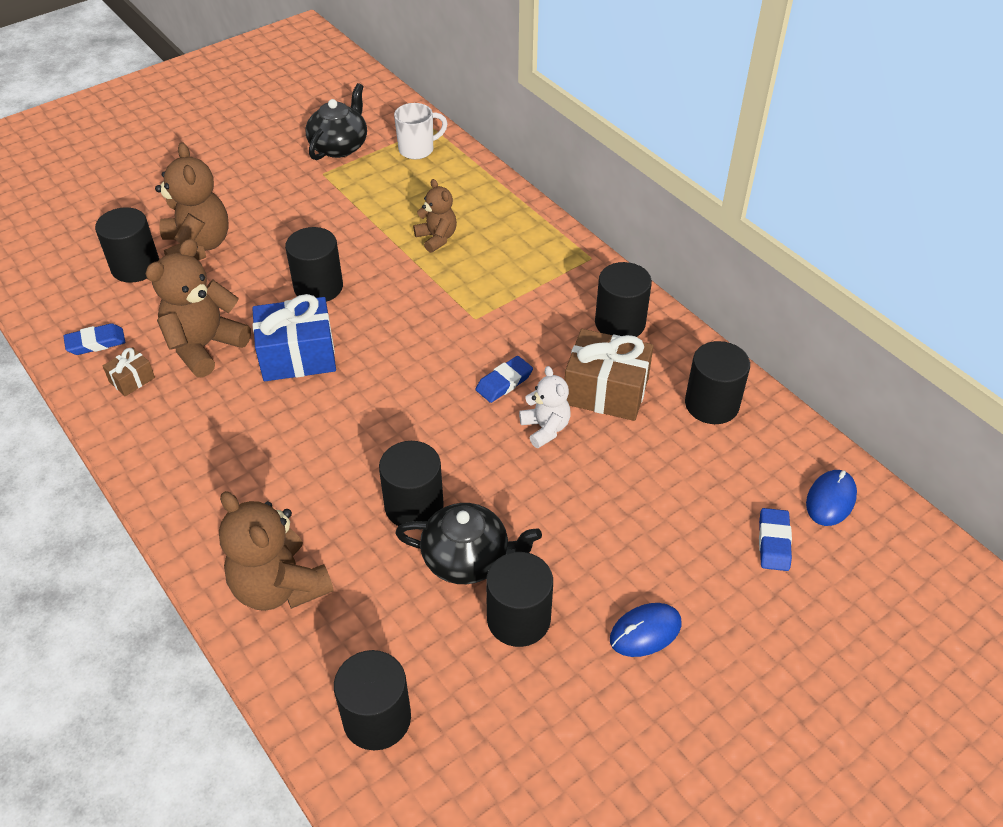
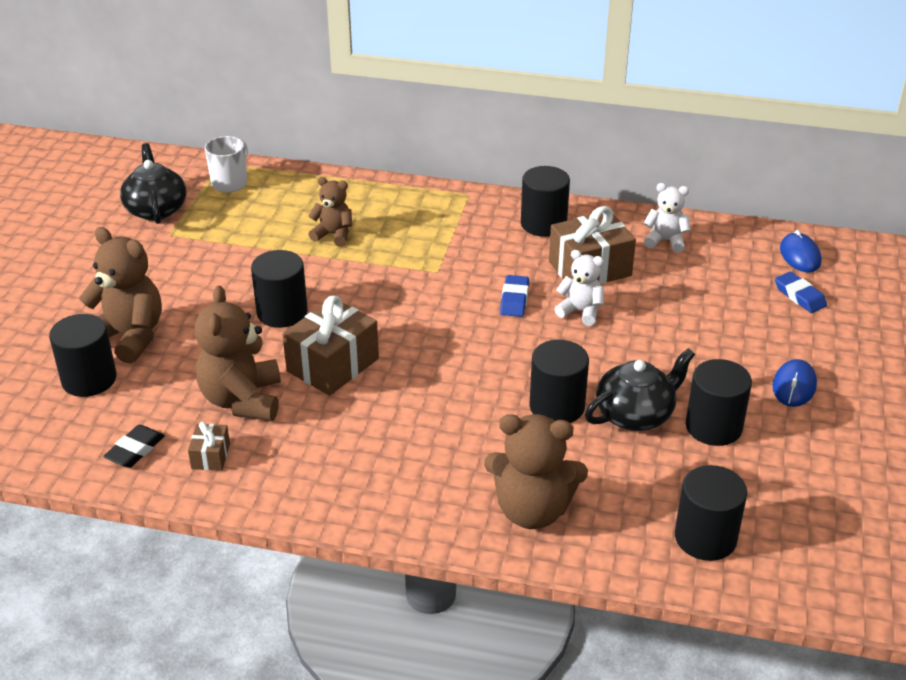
camera: 40 degrees left, 10 degrees down
(96, 343) = (135, 450): blue eraser -> black eraser
(298, 356) = (332, 365): blue gift -> brown gift
(711, 404) = (665, 241): black cylinder -> white teddy bear

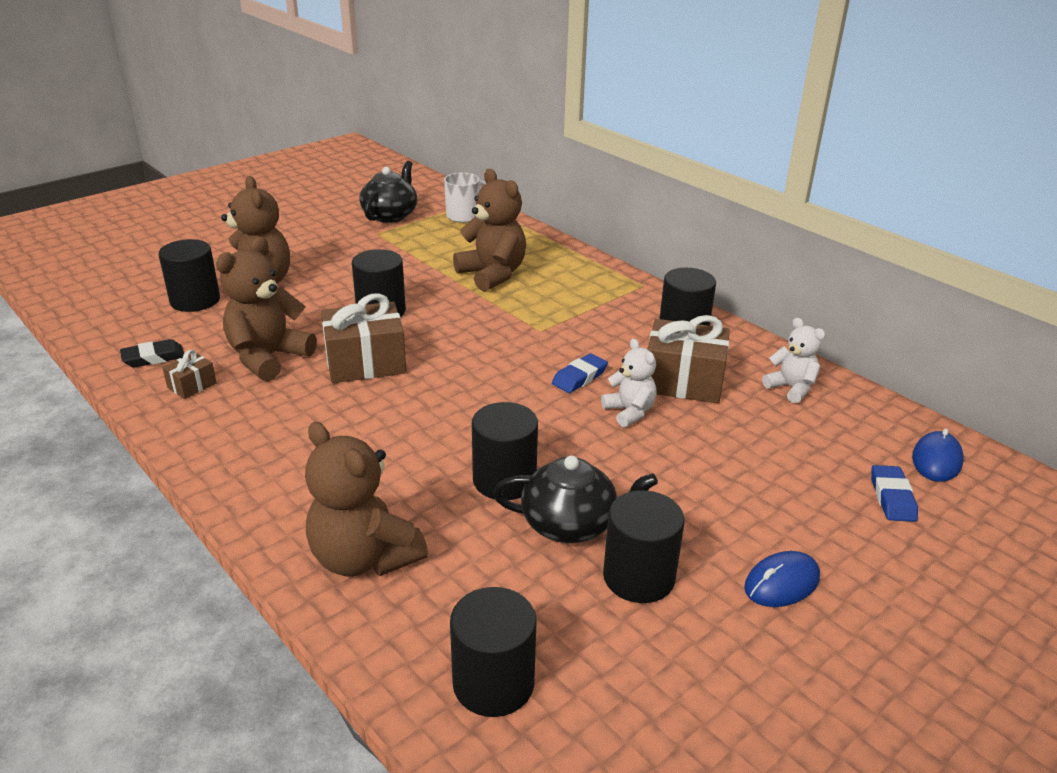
camera: 35 degrees right, 5 degrees down
(333, 235) = (492, 274): brown teddy bear -> brown teddy bear, size x1.71

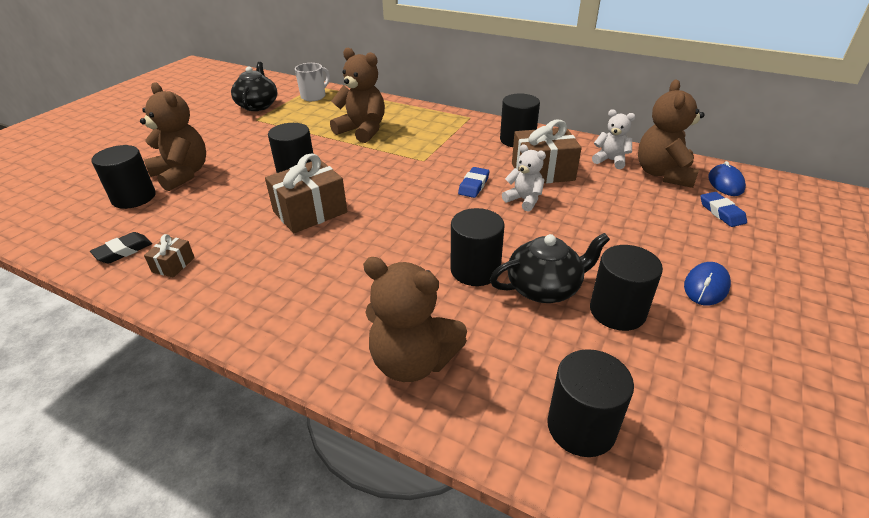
camera: 20 degrees left, 5 degrees up
(268, 358) = (227, 227): brown teddy bear -> brown teddy bear (663, 174)

